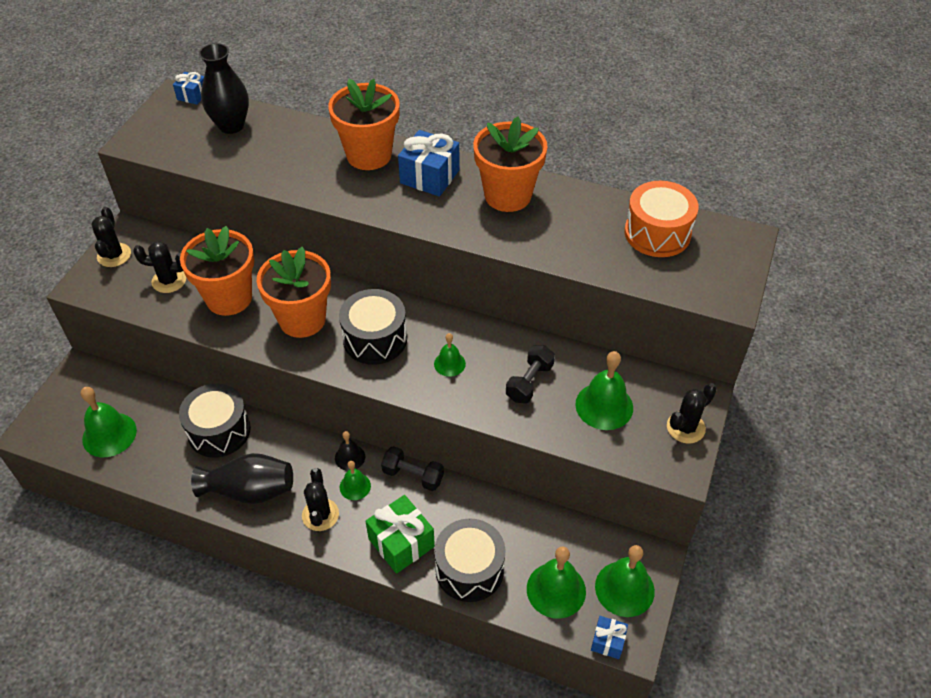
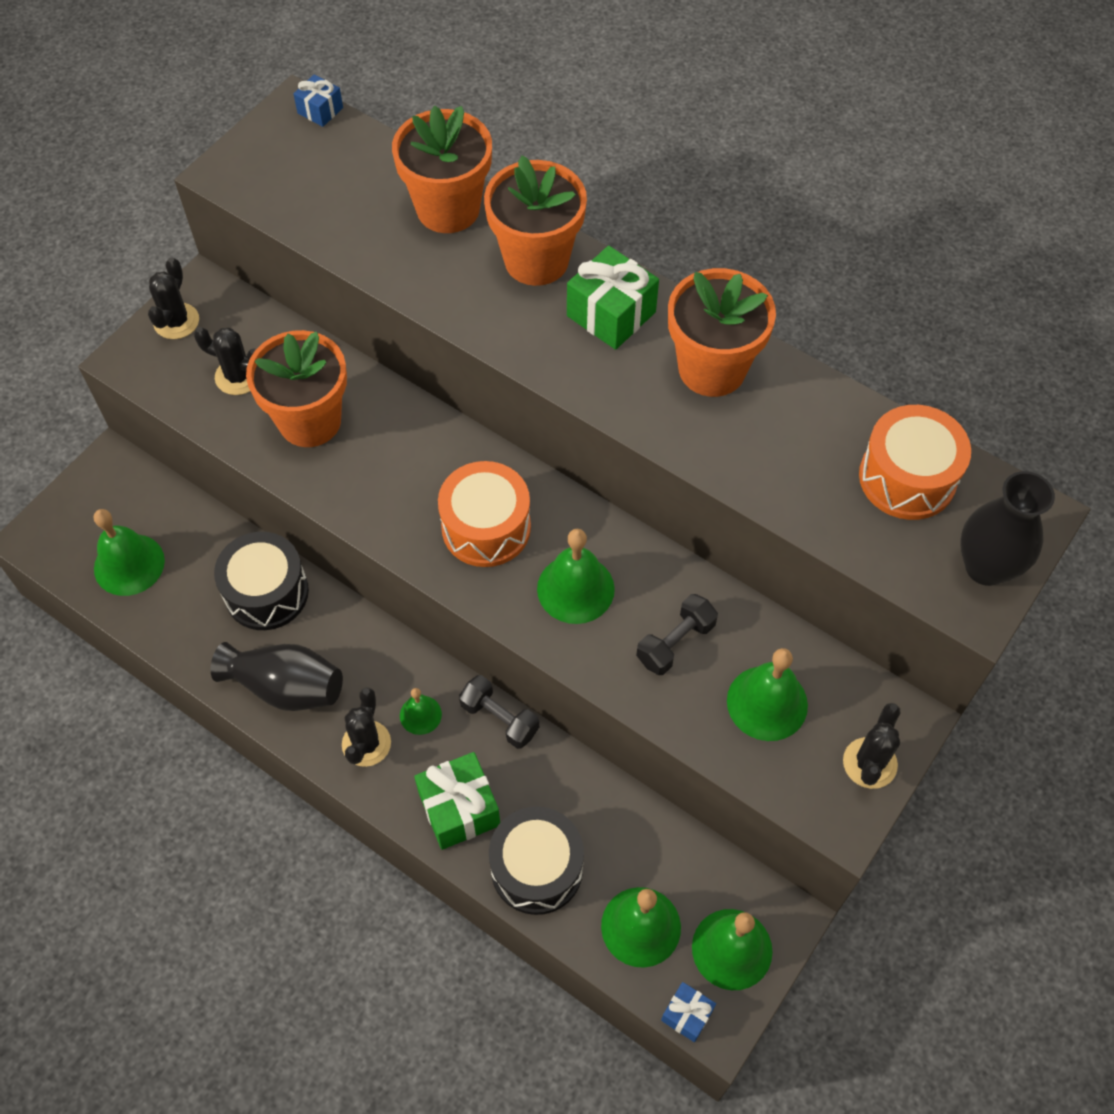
camera: 15 degrees right, 10 degrees up
(231, 125) = (360, 171): black vase -> black vase (986, 567)
(302, 319) = (397, 476): orange flower pot -> orange flower pot (448, 209)
(350, 457) = (424, 672): black bell -> none
(375, 339) = (486, 527): black drum -> orange drum
(429, 176) = (611, 314): blue gift -> green gift
(449, 363) = (575, 589): green bell -> green bell, size x1.76
(685, 427) = (869, 763): black cactus -> black cactus turned 45 degrees counterclockwise

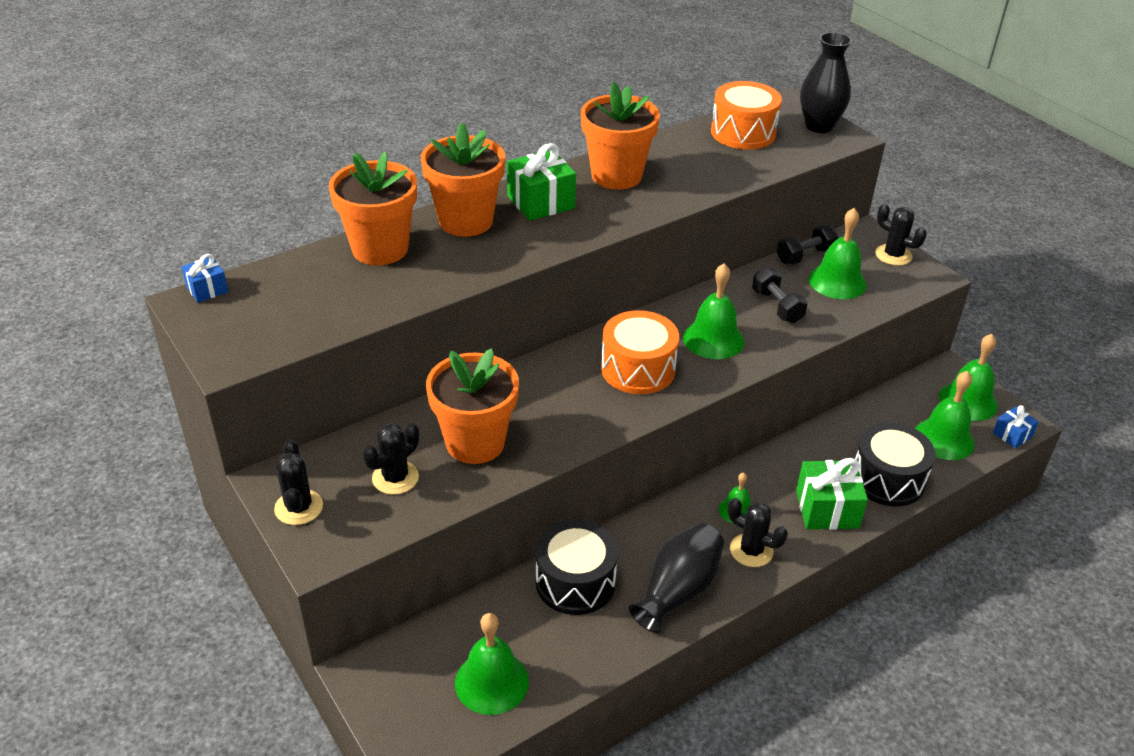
camera: 70 degrees left, 20 degrees down
(176, 321) = (298, 507): black cactus -> black cactus turned 45 degrees clockwise
(499, 718) = (756, 466): black dumbbell -> black dumbbell (805, 256)

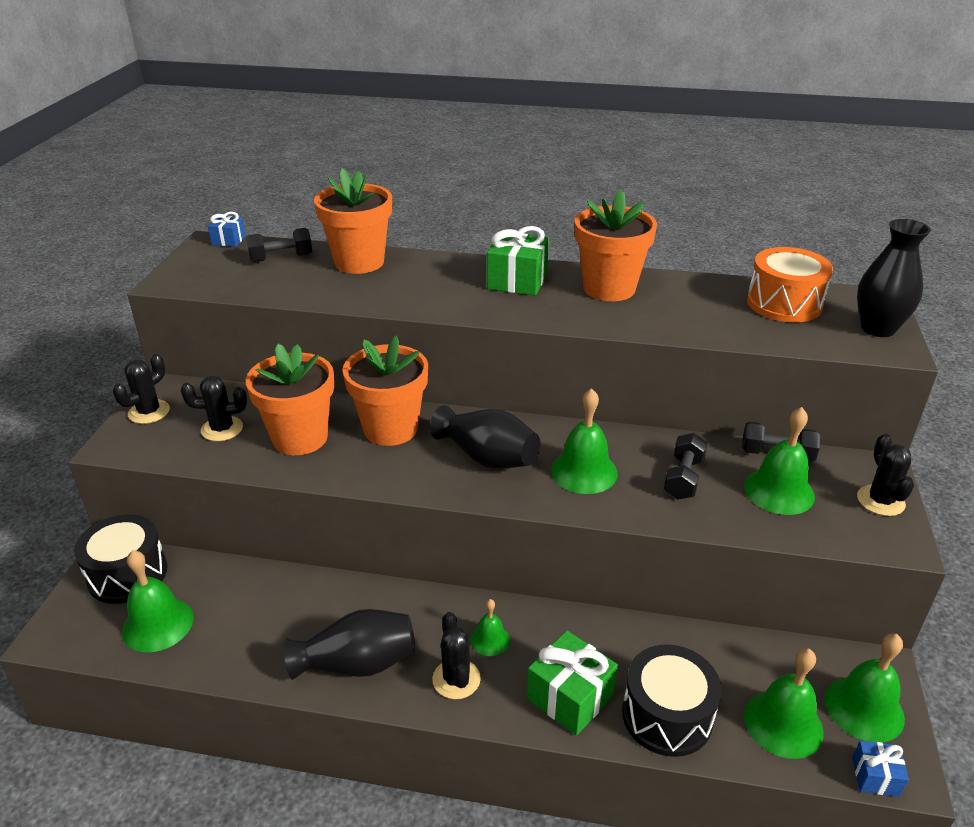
camera: 45 degrees right, 5 degrees down
(298, 281) = (281, 258): none -> black dumbbell
(466, 221) = (443, 270): orange flower pot -> orange flower pot (390, 429)
(575, 582) = (301, 601): black drum -> black drum (127, 574)
(638, 369) = (487, 457): orange drum -> black vase

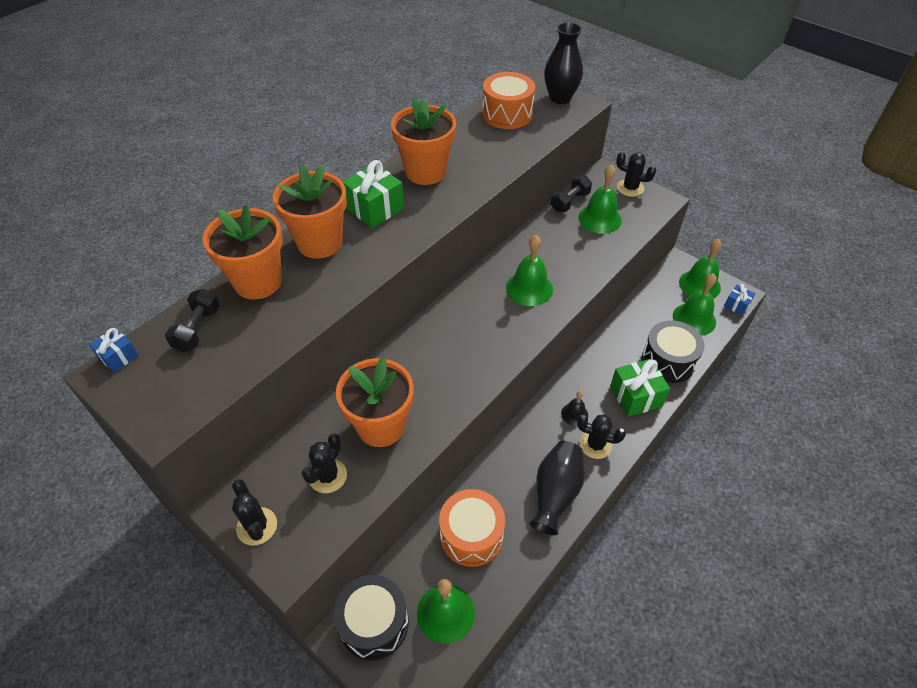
camera: 60 degrees left, 15 degrees up
(261, 608) = (471, 535): none -> orange drum
(390, 429) = (411, 367): orange flower pot -> orange flower pot (320, 242)
(487, 457) = (483, 328): black vase -> none
(490, 639) = (574, 414): green bell -> black bell
(683, 478) = (565, 249): black dumbbell -> none

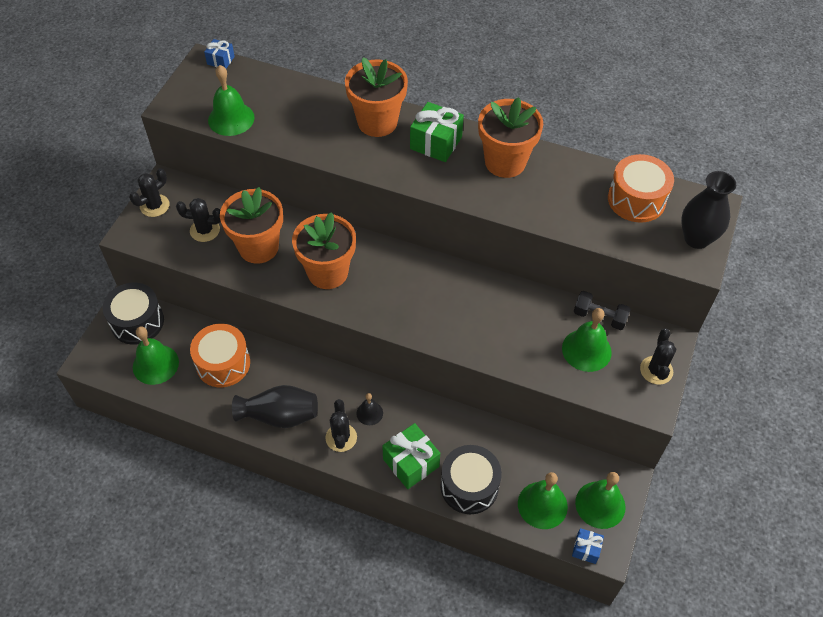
camera: 70 degrees right, 5 degrees up
(197, 329) = (259, 89): black dumbbell -> none
(258, 282) = (318, 102): orange flower pot -> orange flower pot (328, 272)
(529, 288) = (453, 310): green bell -> green bell (231, 119)

